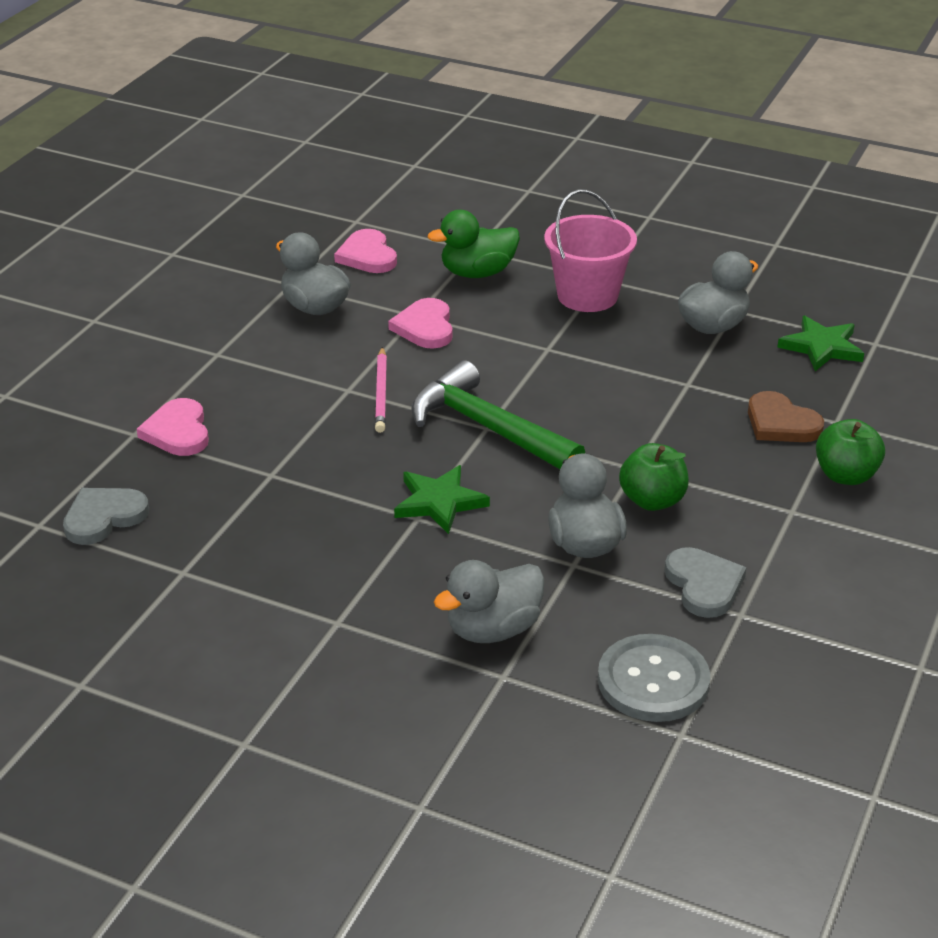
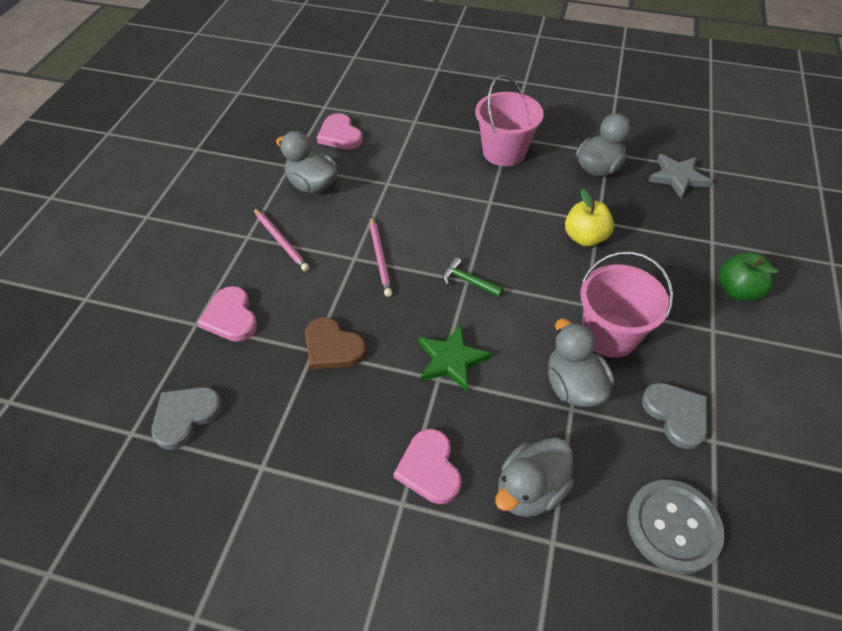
camera: 10 degrees left, 15 degrees up
(258, 362) = (280, 241): none -> pink pencil
(425, 327) = (397, 193): pink heart -> pink heart (429, 468)
(477, 273) = (422, 141): green duck -> none
(488, 428) = (468, 281): green hammer -> green hammer, size x0.43
(652, 500) = (610, 335): green apple -> pink bucket
(661, 399) = (585, 237): none -> yellow apple
(781, 423) = (675, 248): brown heart -> brown heart (332, 347)
(822, 347) = (678, 177): green star -> grey star

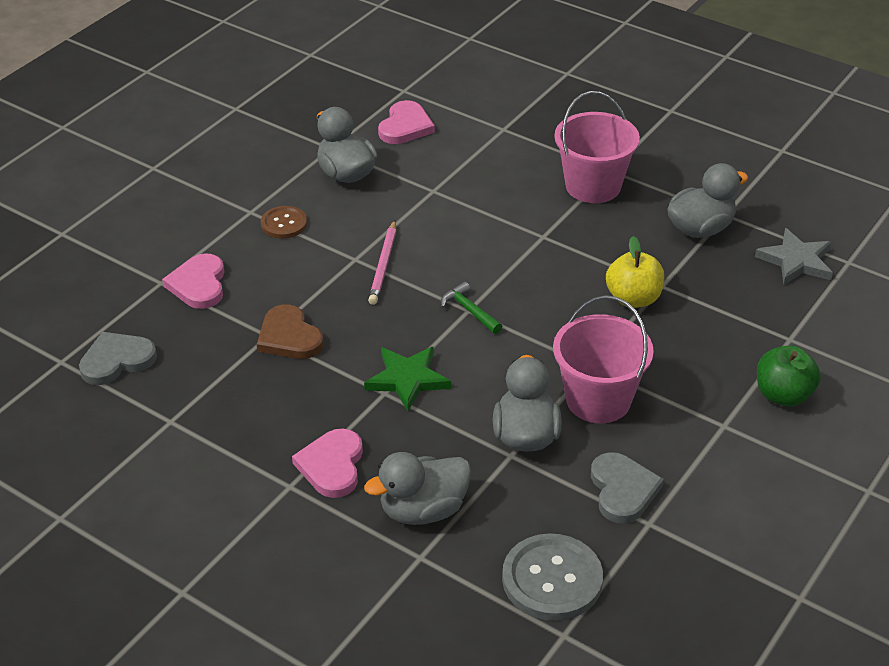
camera: 20 degrees right, 10 degrees down
(280, 241) = (284, 224): pink pencil -> brown button
(340, 135) = (405, 126): pink heart -> pink heart turned 150 degrees counterclockwise

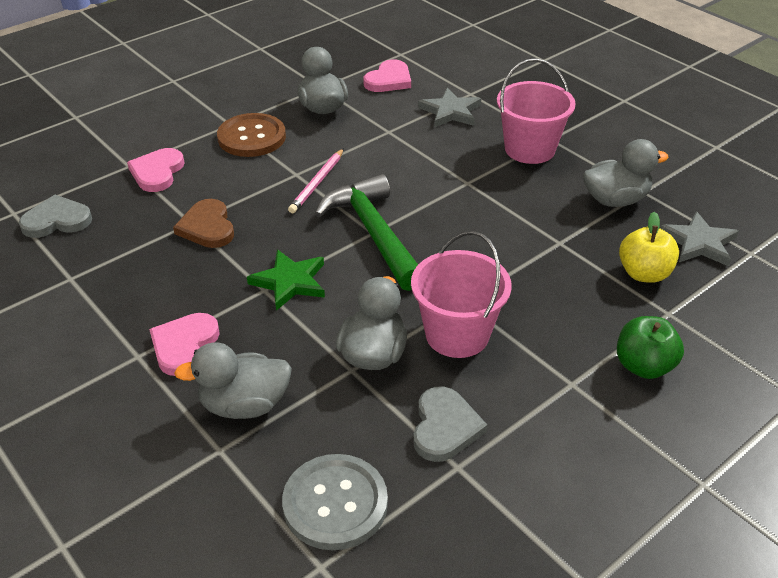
camera: 15 degrees right, 0 degrees up
(284, 224) = (252, 137): brown button -> brown button, size x1.70
(469, 310) = (373, 233): green hammer -> green hammer, size x2.31
(491, 155) = (450, 112): none -> grey star
(633, 299) = (528, 249): yellow apple -> yellow apple (644, 273)

